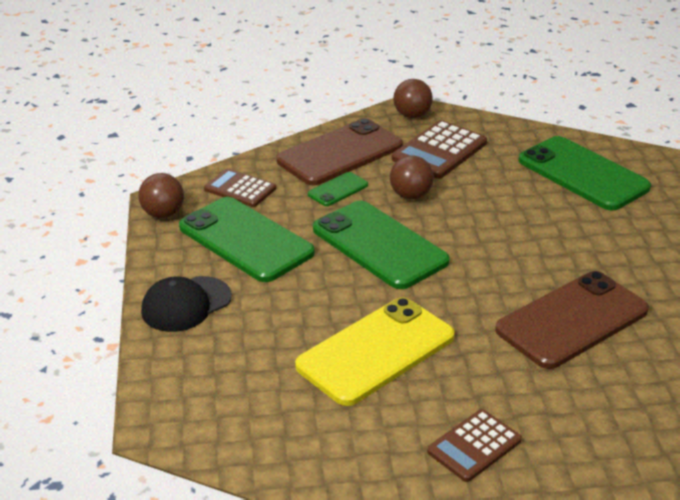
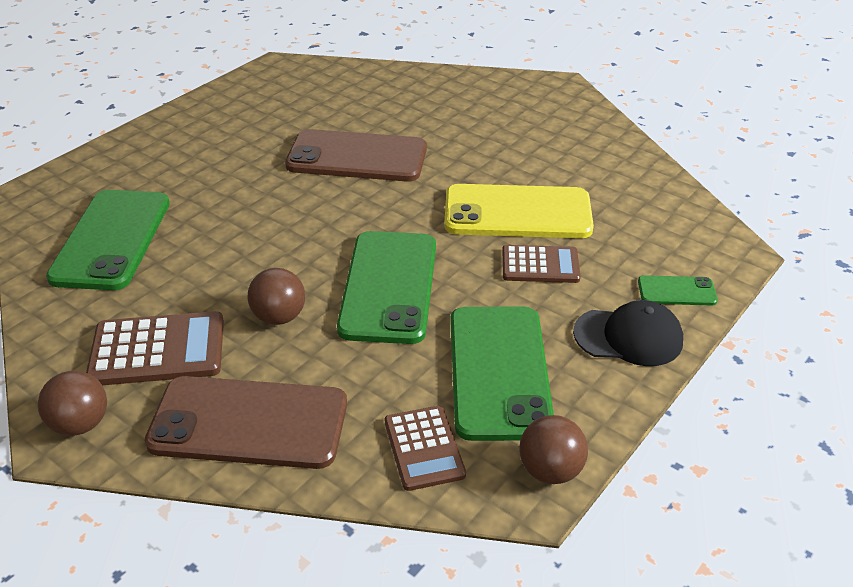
camera: 135 degrees left, 5 degrees up
(338, 190) = (330, 372): green phone -> green phone (676, 291)
(474, 446) = (534, 138): brown calculator -> brown calculator (540, 265)

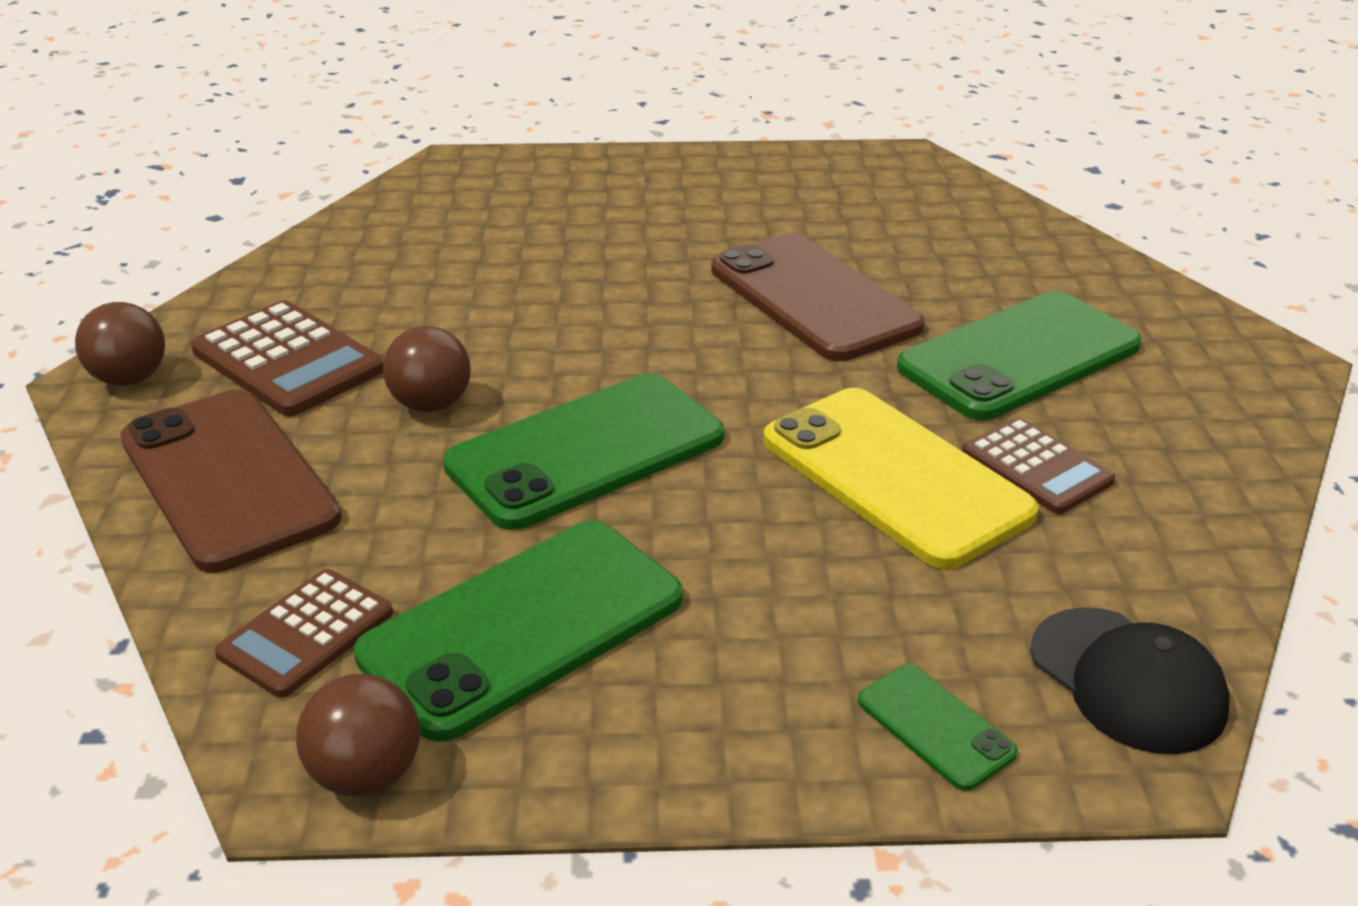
camera: 50 degrees right, 5 degrees down
(112, 240) = (434, 241): green phone -> green phone (1019, 357)
(540, 265) = (803, 554): brown calculator -> brown calculator (1036, 467)
(628, 337) = (750, 722): black cap -> black cap (1127, 680)

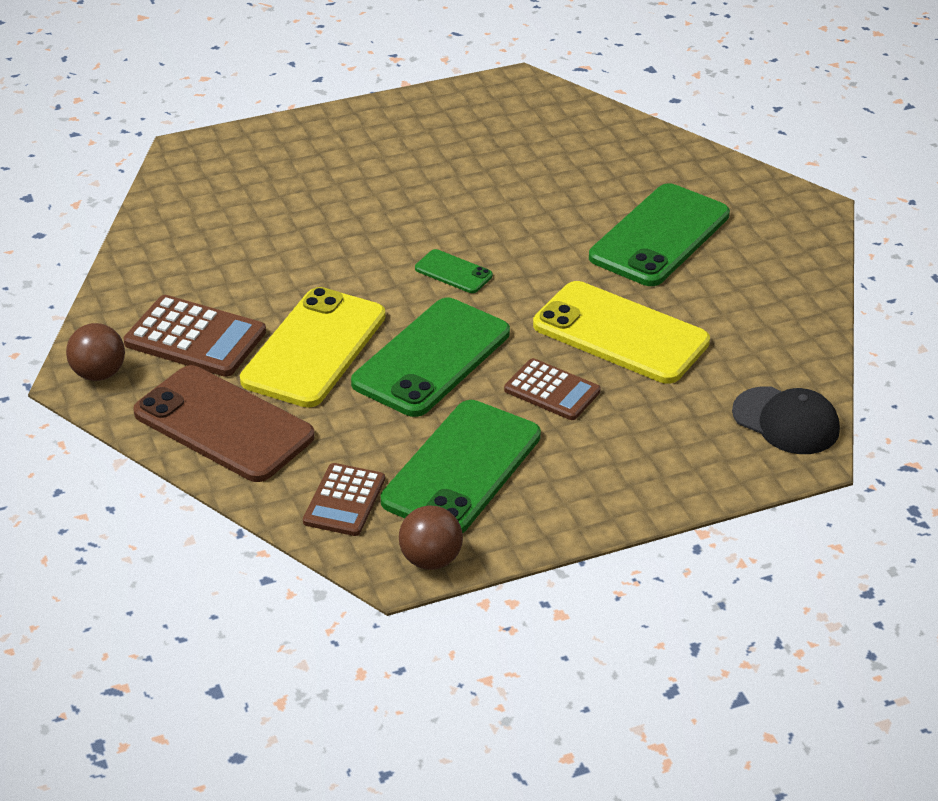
camera: 20 degrees left, 5 degrees up
(431, 404) = (314, 348): brown ball -> yellow phone
(813, 298) = (512, 218): brown phone -> none
(935, 727) = (701, 467): green phone -> green phone (453, 272)
(1036, 467) = (697, 310): brown calculator -> brown calculator (552, 391)

